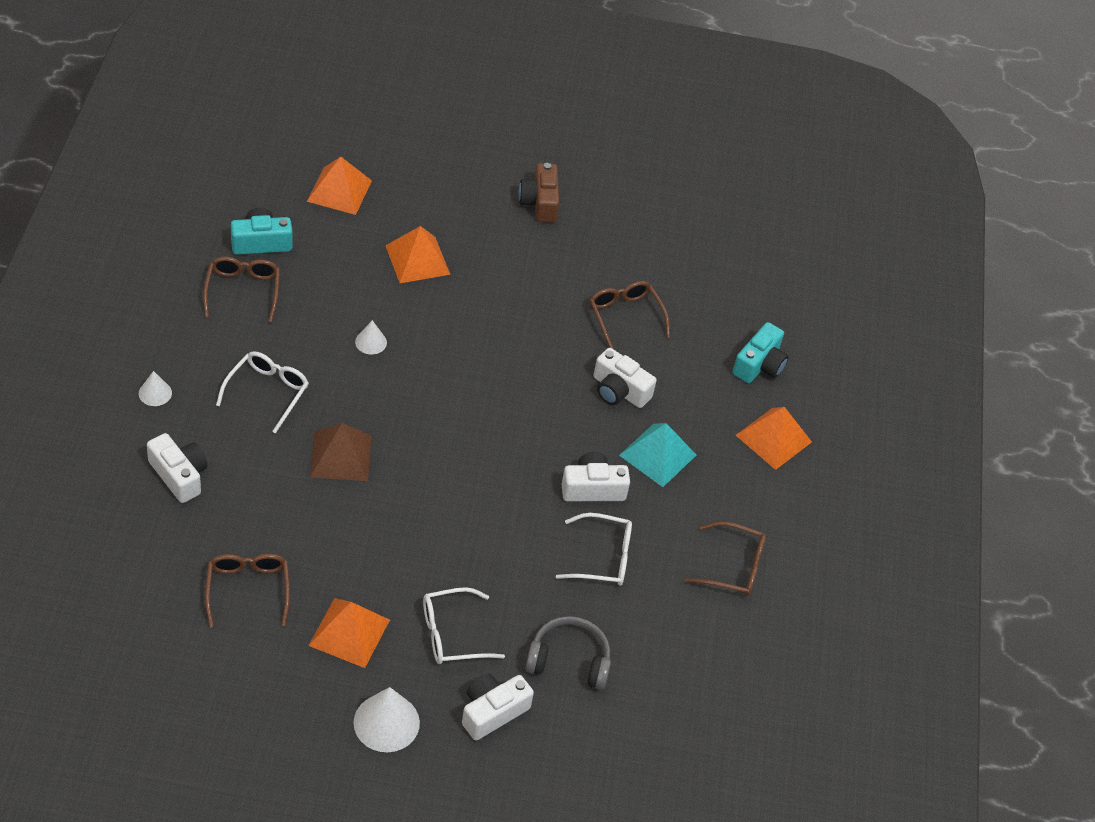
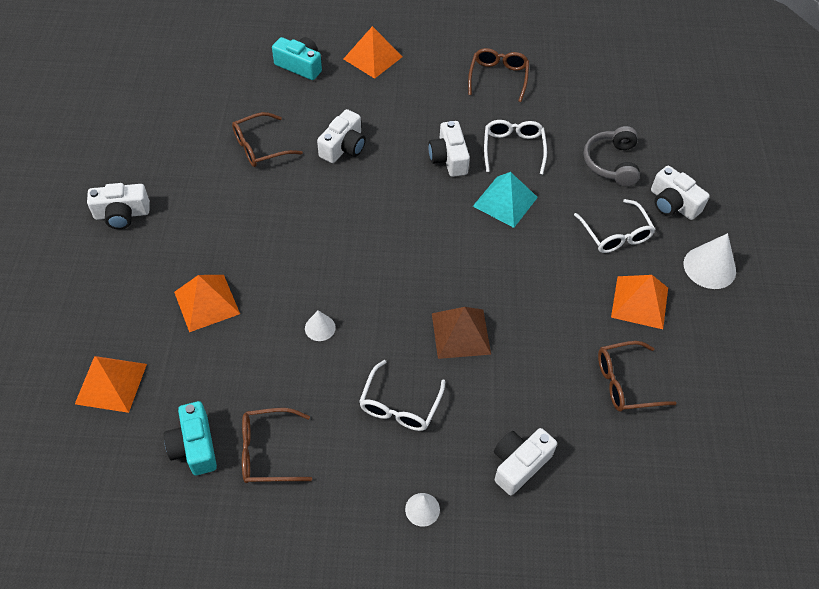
camera: 90 degrees left, 5 degrees up
(267, 392) = (400, 405): white glasses -> white glasses turned 90 degrees counterclockwise
(539, 202) = (122, 214): brown camera -> white camera
(657, 455) = (405, 121): turquoise pyramid -> turquoise pyramid (505, 201)

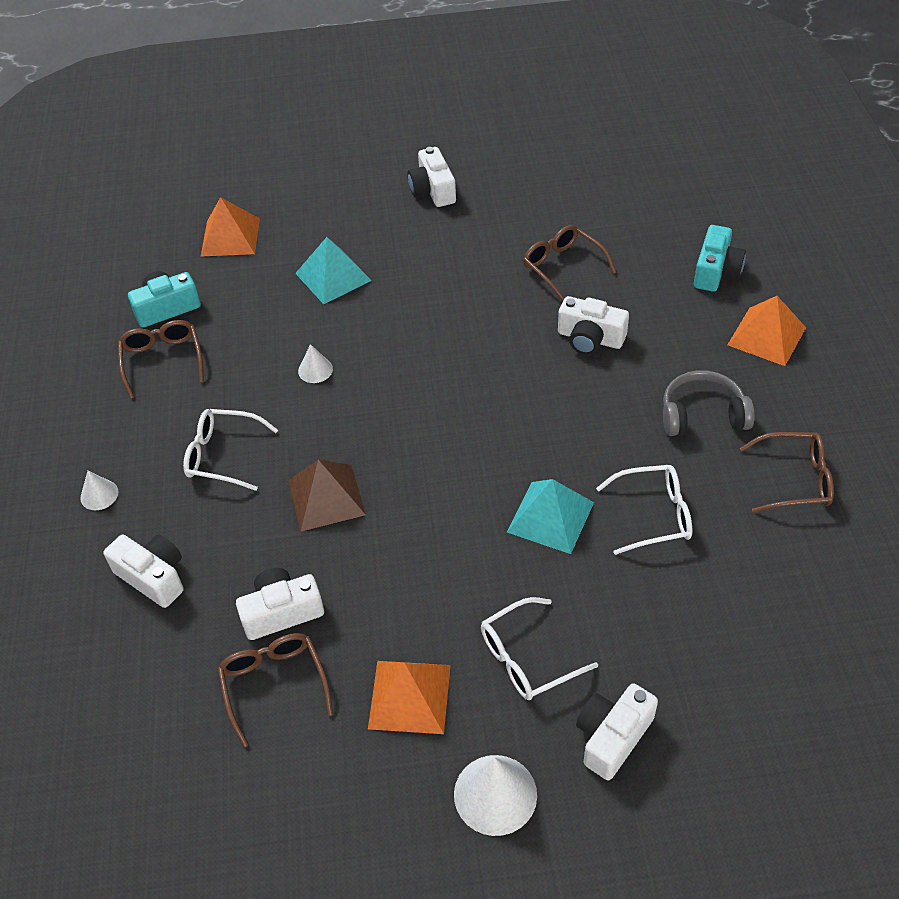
camera: 85 degrees right, 5 degrees down
(207, 302) = (333, 276): orange pyramid -> turquoise pyramid
(449, 158) = (609, 445): white camera -> white camera (282, 612)
(611, 163) = (670, 644): grey headphones -> grey headphones (702, 414)

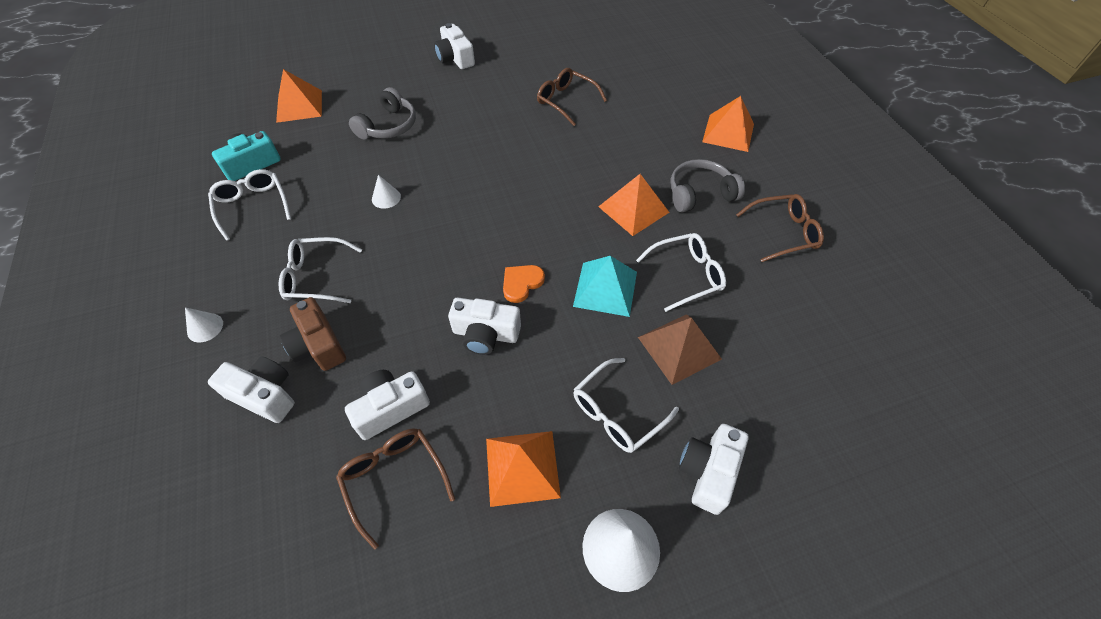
camera: 15 degrees left, 5 degrees up
(162, 360) = (252, 206): brown glasses -> white glasses
(215, 532) = (318, 345): none -> brown camera
(326, 497) = (413, 300): brown pyramid -> brown pyramid (679, 348)
(333, 276) = (389, 126): turquoise pyramid -> grey headphones
(453, 496) = (521, 283): none -> orange heart
(590, 338) = (600, 149): white camera -> white camera (485, 334)
(611, 424) = (633, 209): none -> orange pyramid
(716, 271) = (678, 93): turquoise camera -> none

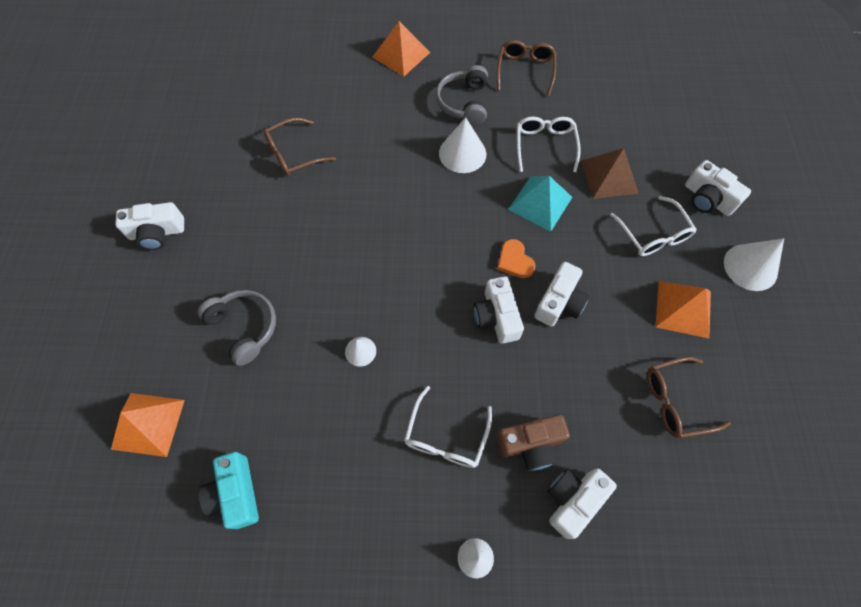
camera: 70 degrees left, 10 degrees up
(252, 206) = (312, 496): white glasses -> none
(390, 408) = (612, 392): white camera -> white camera (496, 317)
(633, 209) = (462, 153): orange pyramid -> white cone

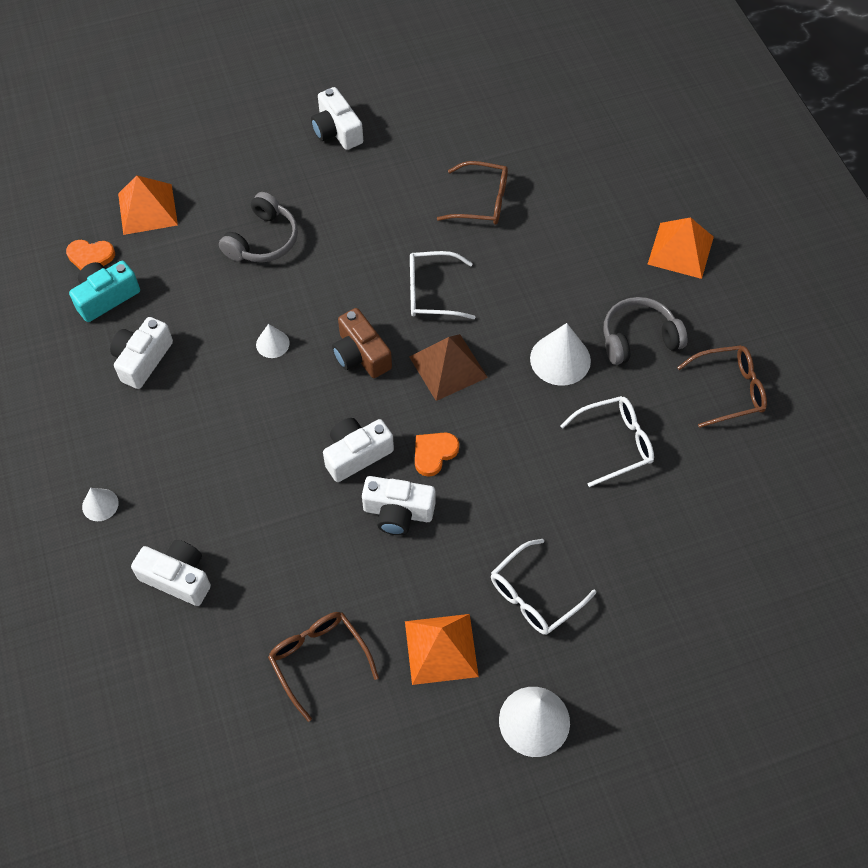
camera: 70 degrees right, 5 degrees down
(177, 498) = (90, 257): none -> orange heart
(293, 154) = (481, 201): brown glasses -> brown glasses turned 150 degrees clockwise
(446, 436) = (208, 446): white glasses -> white glasses (432, 292)
(531, 444) = (223, 524): brown camera -> brown camera (361, 354)
(540, 203) = (525, 460): turquoise pyramid -> none
(609, 176) = (601, 527): brown pyramid -> brown pyramid (448, 367)
(707, 199) = (620, 653): white camera -> white camera (142, 360)

